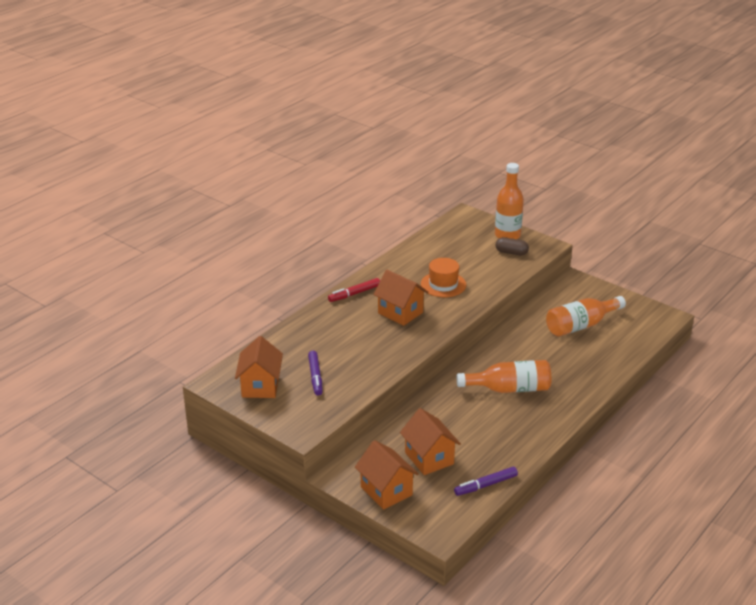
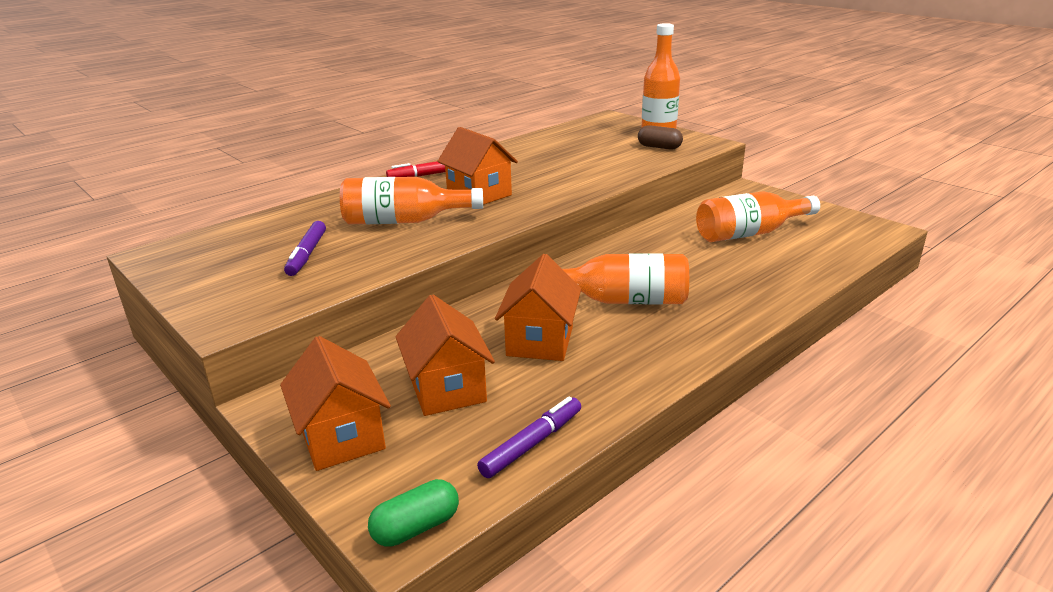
camera: 10 degrees right, 5 degrees down
(260, 386) = (216, 261): orange house -> orange house (540, 341)
(362, 342) = (404, 221): none -> orange bottle
(443, 284) = (553, 171): orange hat -> none
(446, 531) = (416, 527): none -> green capsule
(486, 485) = (532, 444): purple marker -> purple marker turned 150 degrees clockwise

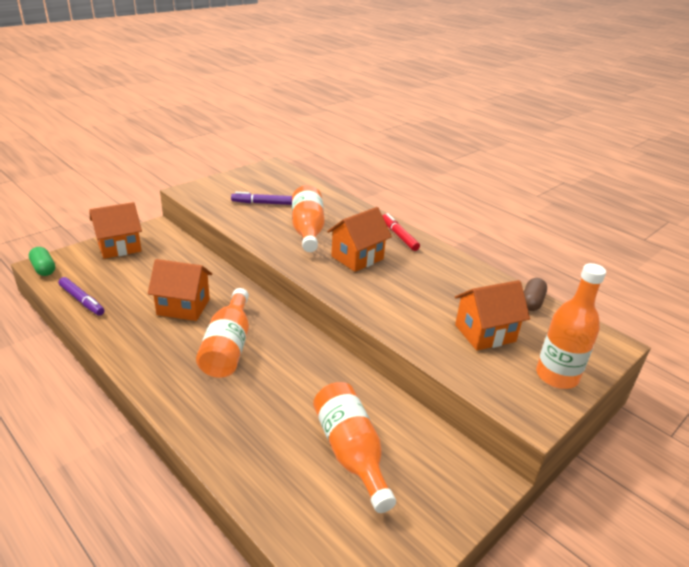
camera: 85 degrees right, 5 degrees up
(447, 389) = (146, 274): orange house -> orange house (485, 333)
(659, 147) = (503, 370): brown capsule -> brown capsule (531, 302)

